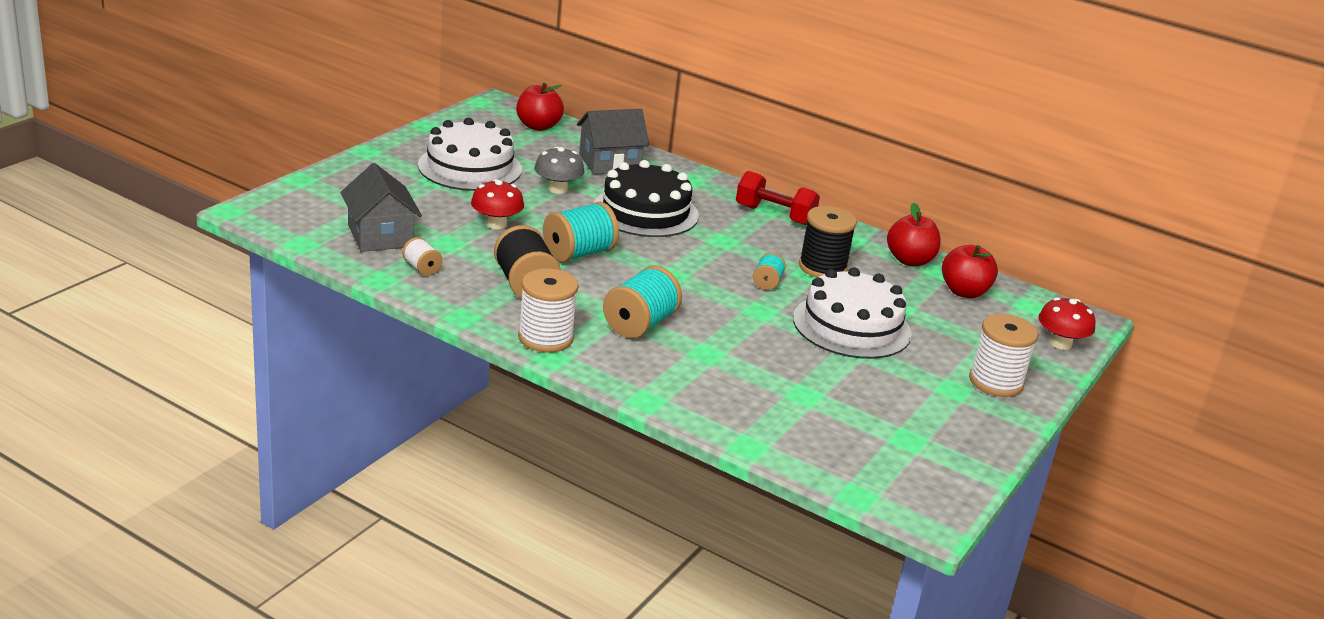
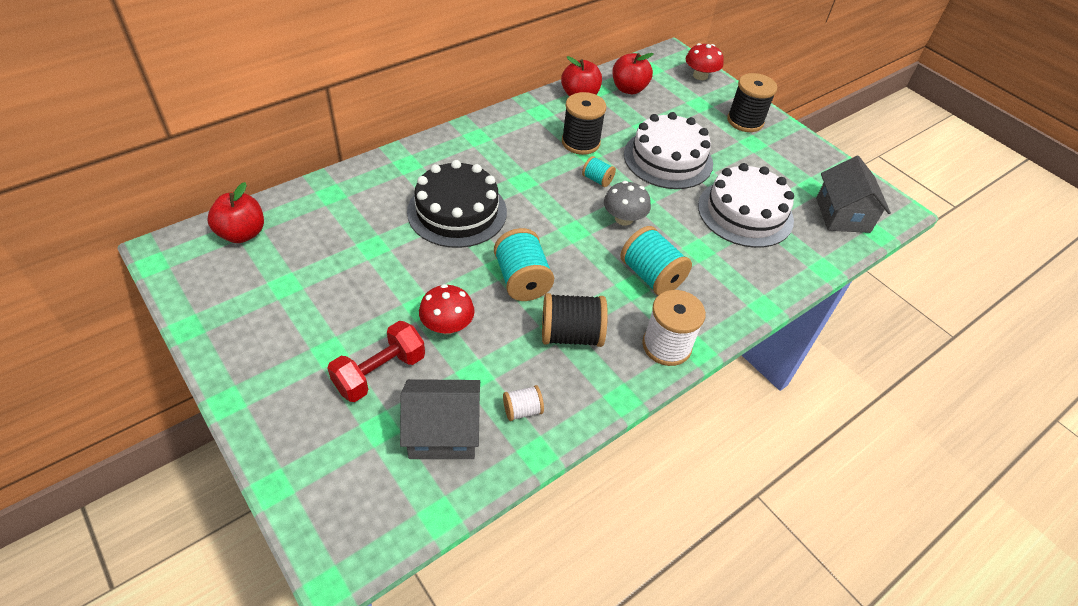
camera: 70 degrees left, 20 degrees up
(470, 167) = (313, 315): white cake -> white cake (745, 213)
(557, 189) = (390, 258): grey mushroom -> grey mushroom (623, 219)
(609, 163) = (351, 206): grey house -> grey house (842, 215)
(774, 215) = (489, 137): red dumbbell -> red dumbbell (380, 373)
(996, 382) = (745, 121): white spool -> black spool

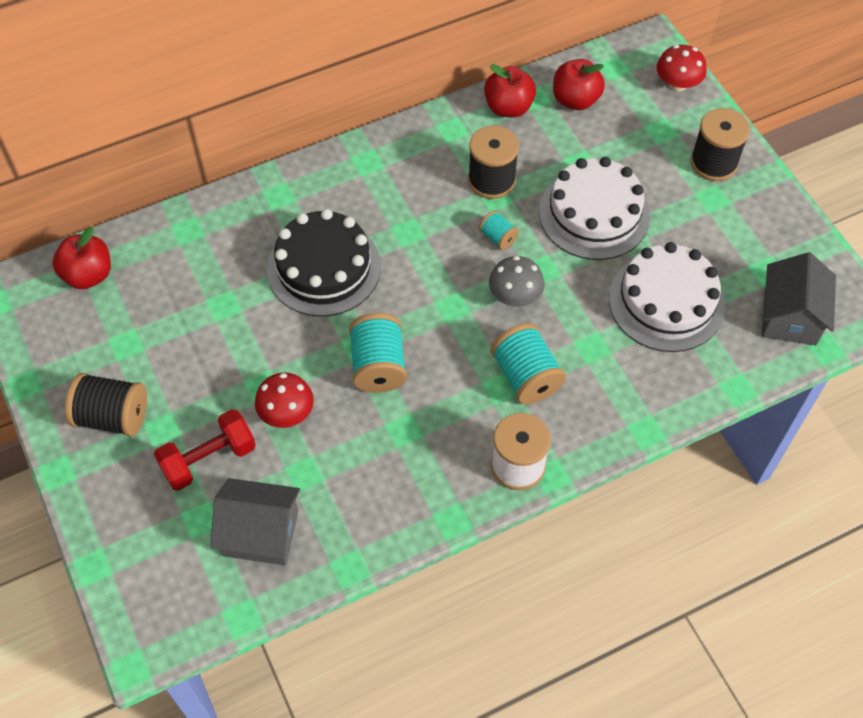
camera: 15 degrees right, 10 degrees up
(522, 410) = (345, 520): white spool -> none
(571, 335) = (416, 439): black spool -> black spool (113, 416)

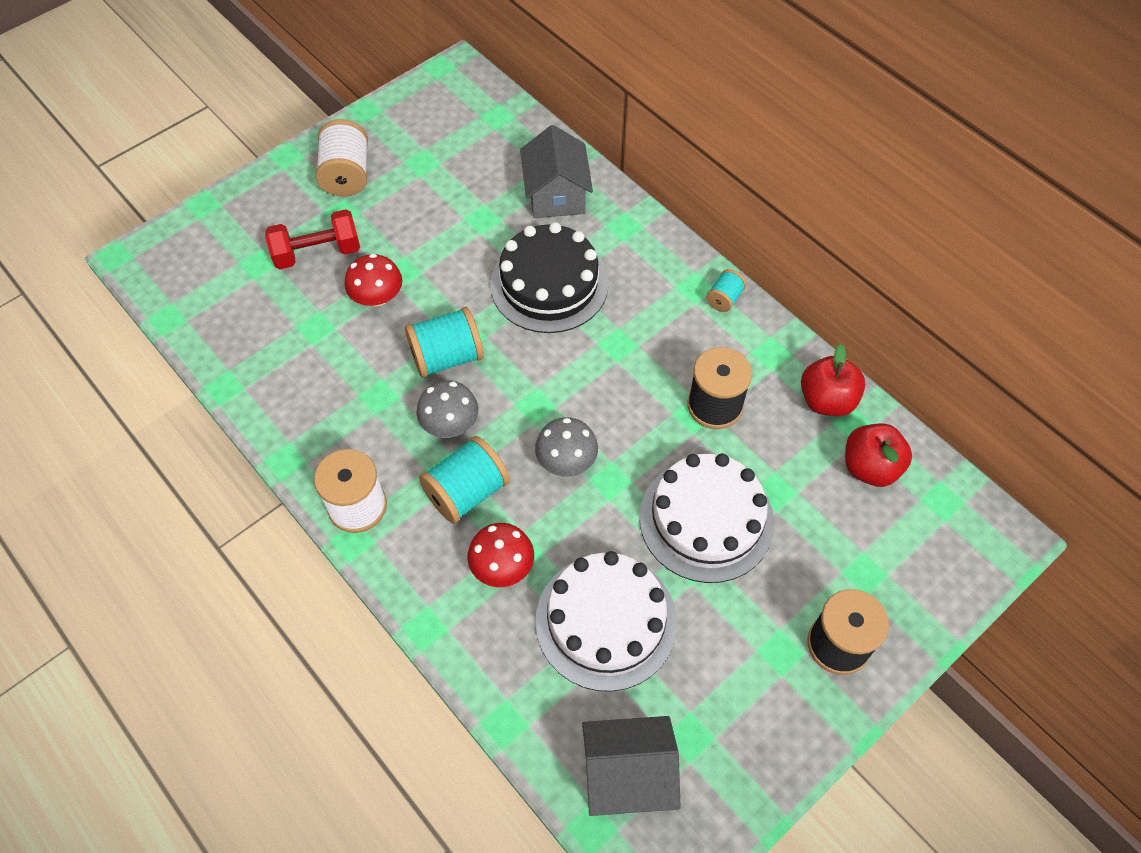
camera: 75 degrees right, 0 degrees up
(88, 275) = (487, 116): red apple -> none
(113, 416) = (346, 175): black spool -> white spool
(209, 459) = (317, 253): red dumbbell -> red dumbbell turned 60 degrees counterclockwise
(260, 533) = (250, 310): grey house -> grey house (556, 194)
(452, 376) = (450, 424): none -> grey mushroom
(498, 237) = (638, 428): turquoise spool -> turquoise spool (724, 299)
(677, 84) = (951, 580): red mushroom -> red mushroom (502, 566)

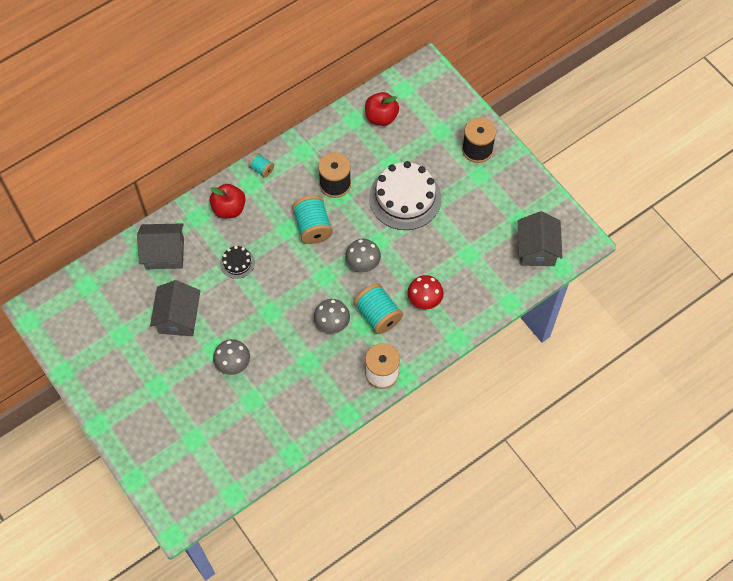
camera: 85 degrees left, 5 degrees up
(317, 253) = (191, 400): red dumbbell -> none
(346, 175) = (124, 383): white spool -> none
(377, 297) = (233, 363): red mushroom -> grey mushroom
(447, 357) = (284, 323): turquoise spool -> turquoise spool (313, 227)
(451, 223) = (178, 317): none -> grey house
(549, 284) = (237, 263): black cake -> black cake, size x0.47
(606, 621) = (459, 251): white cake -> none
(826, 400) = (338, 129): red apple -> red apple (229, 208)

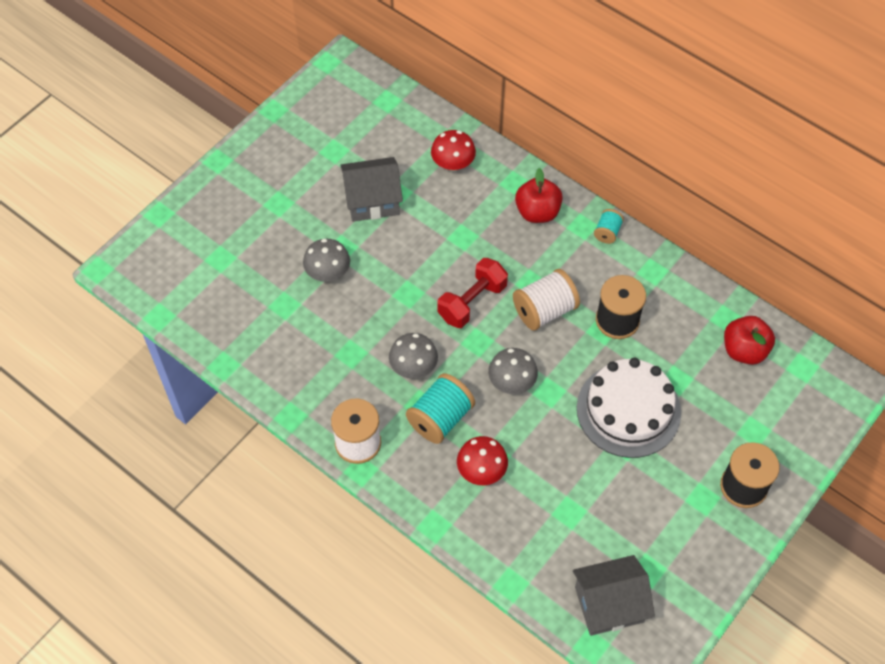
camera: 75 degrees right, 5 degrees down
(164, 253) = (453, 163): grey house -> red mushroom
(237, 263) = (465, 241): black cake -> none
(291, 271) = (472, 302): none -> red dumbbell
(313, 227) = (544, 310): turquoise spool -> white spool

